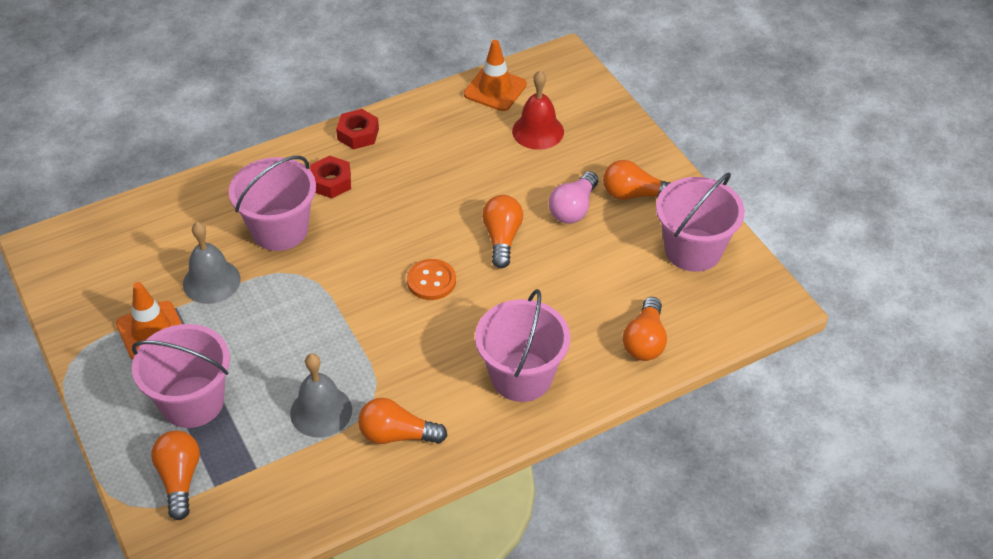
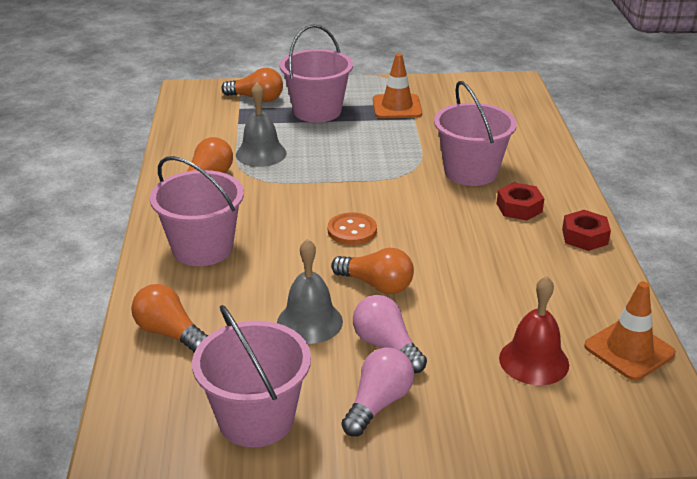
camera: 115 degrees right, 15 degrees down
(211, 281) = (431, 135): grey bell -> grey bell (309, 322)
(634, 194) = (378, 403): orange light bulb -> pink light bulb

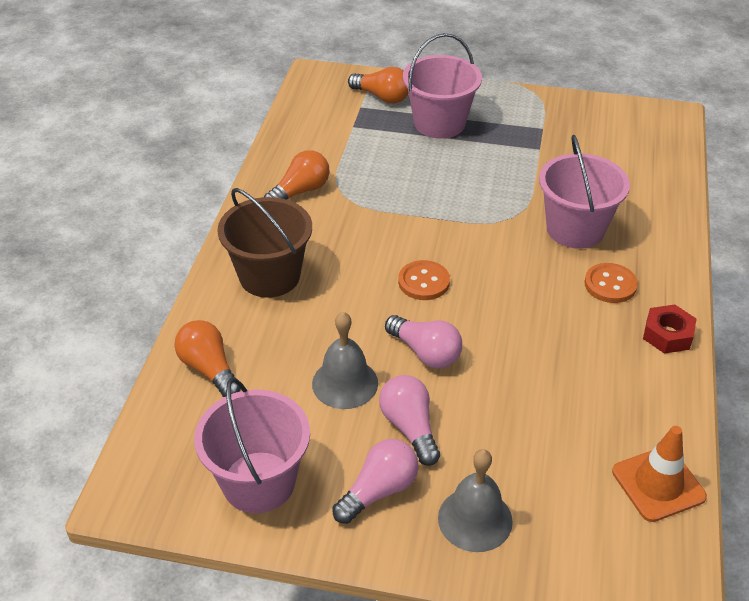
camera: 15 degrees right, 10 degrees up
(202, 248) = (269, 276): pink bucket -> brown bucket
(261, 153) = (363, 169): grey bell -> grey bell (475, 519)
(376, 285) = (425, 353): orange light bulb -> pink light bulb
(397, 107) = (526, 130): orange traffic cone -> none
(519, 207) = (610, 284): red nut -> orange button
(534, 361) = (552, 476): red bell -> none

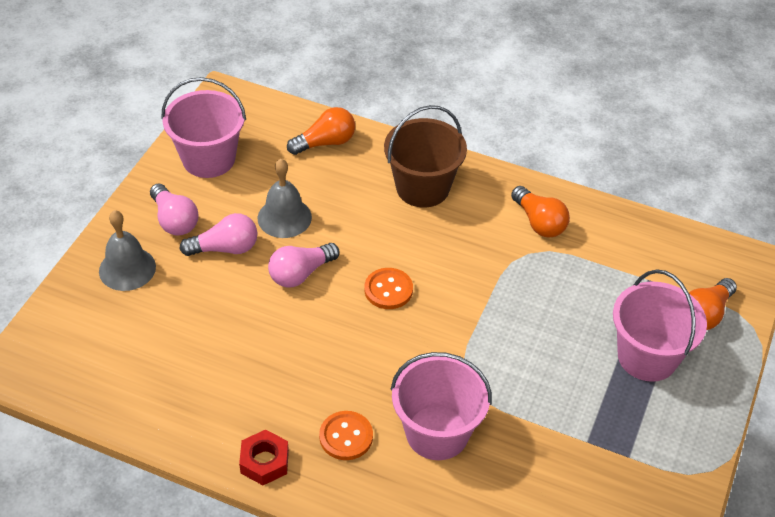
camera: 100 degrees right, 5 degrees up
(658, 484) = (107, 392): orange traffic cone -> none

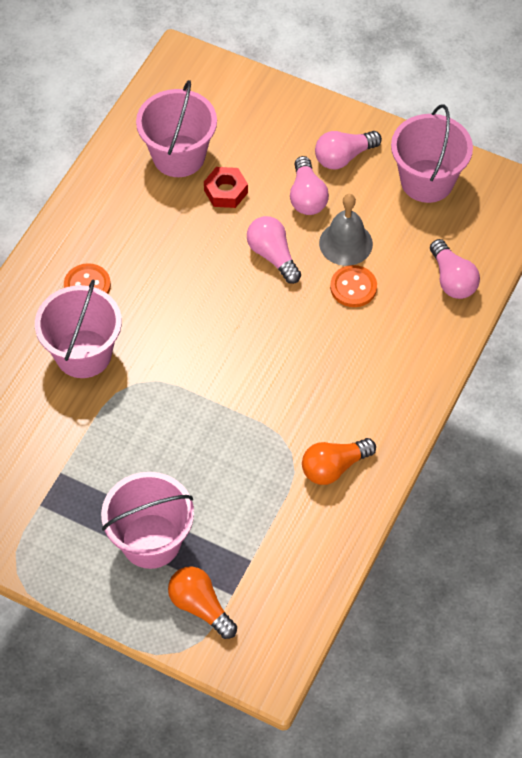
camera: 95 degrees right, 10 degrees up
(127, 269) = (285, 125): grey bell -> none
(163, 361) = (178, 156): none -> pink bucket
(264, 462) = (69, 228): red nut -> red nut (226, 191)
(325, 143) = (452, 279): orange light bulb -> pink light bulb
(388, 290) = (249, 325): orange button -> orange button (353, 287)
(422, 188) = (386, 363): brown bucket -> none

